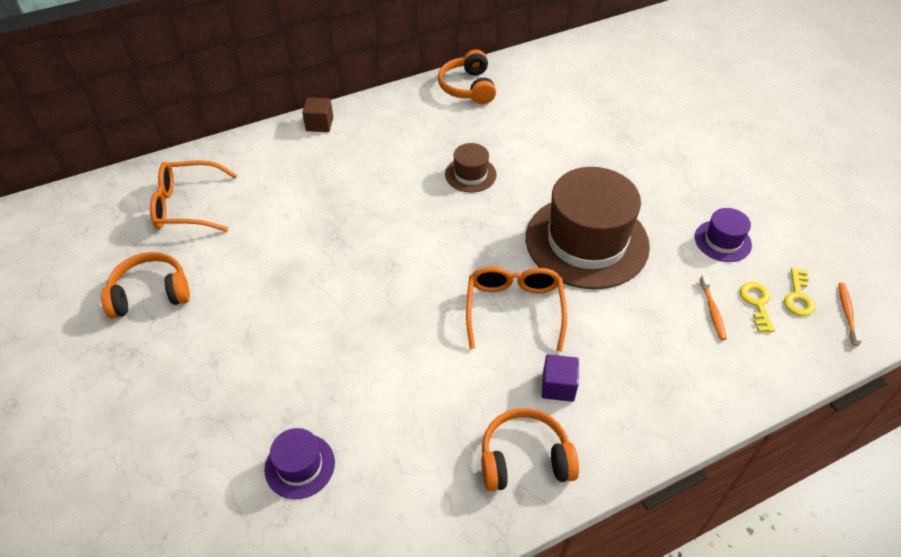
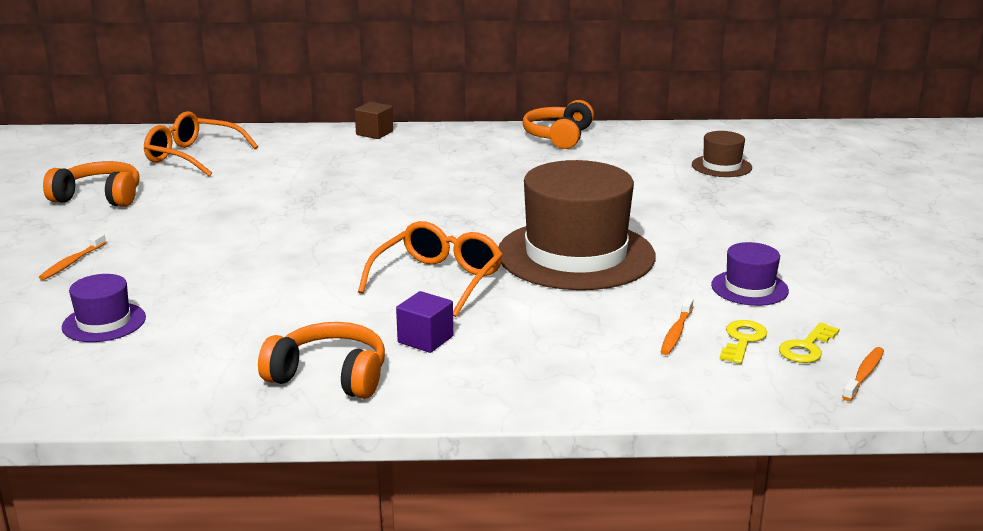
camera: 25 degrees right, 25 degrees down
(204, 396) = (72, 262): none -> orange toothbrush
(470, 174) = (495, 189): brown hat -> brown hat (721, 166)

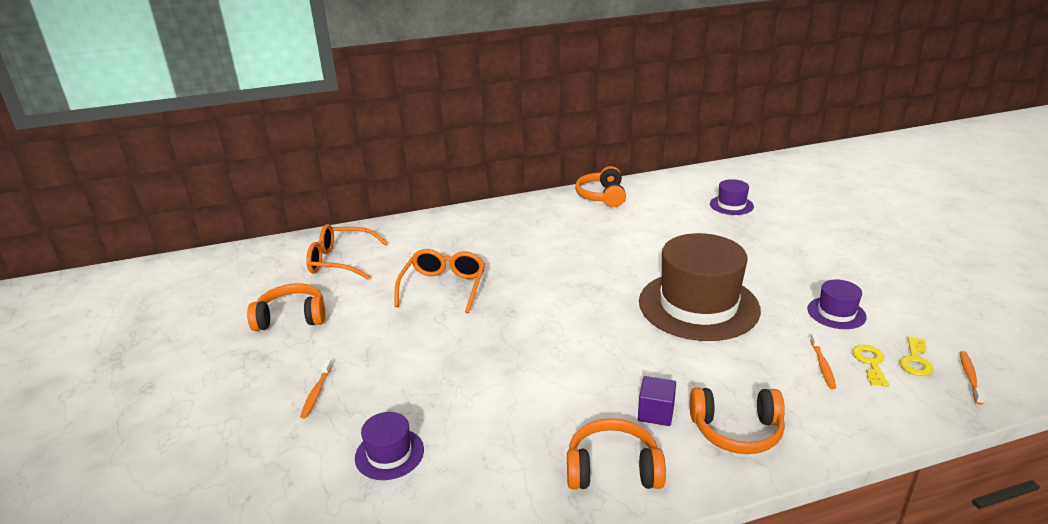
camera: 15 degrees left, 5 degrees up
(374, 133) = (467, 214): brown cube -> none
(437, 280) = (620, 351): orange glasses -> orange glasses (443, 287)
(505, 370) = (736, 431): none -> orange headphones
(721, 166) = (731, 205): brown hat -> purple hat

